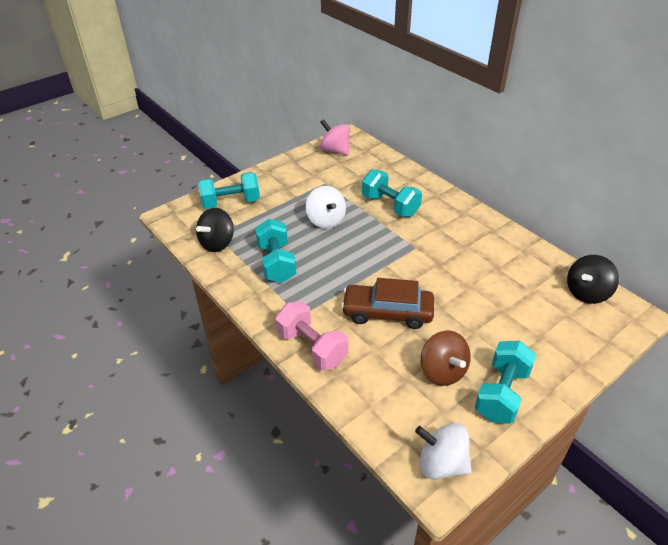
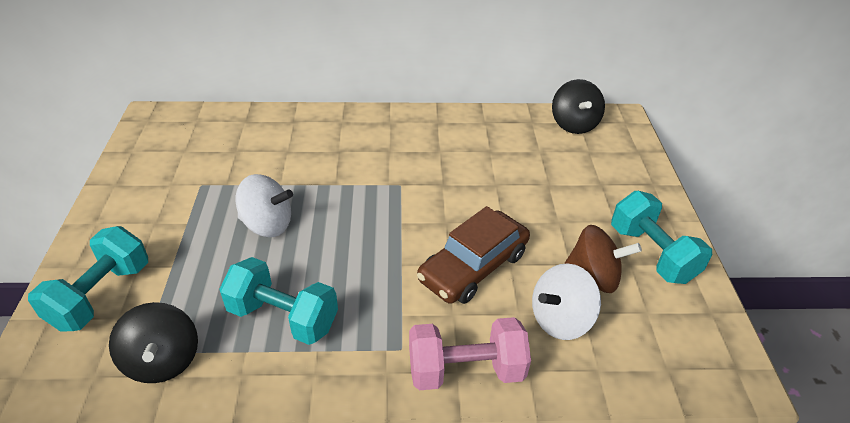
camera: 55 degrees left, 0 degrees up
(335, 150) = (157, 141): pink spinning top -> none
(390, 205) = (313, 161): turquoise dumbbell -> none
(441, 464) = (713, 357): white spinning top -> white spinning top (560, 320)

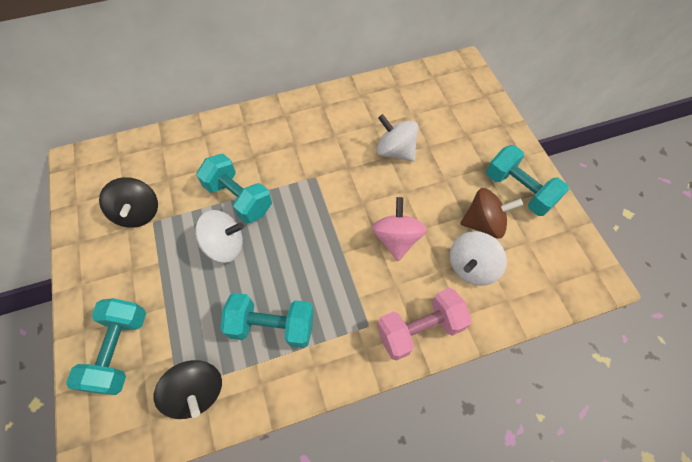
camera: 15 degrees left, 20 degrees up
(304, 185) = (238, 198): none -> turquoise dumbbell
(473, 267) = (396, 239): brown car -> pink spinning top
(506, 181) = (395, 151): none -> white spinning top
(573, 124) = (430, 80): black spinning top -> black spinning top (138, 213)

